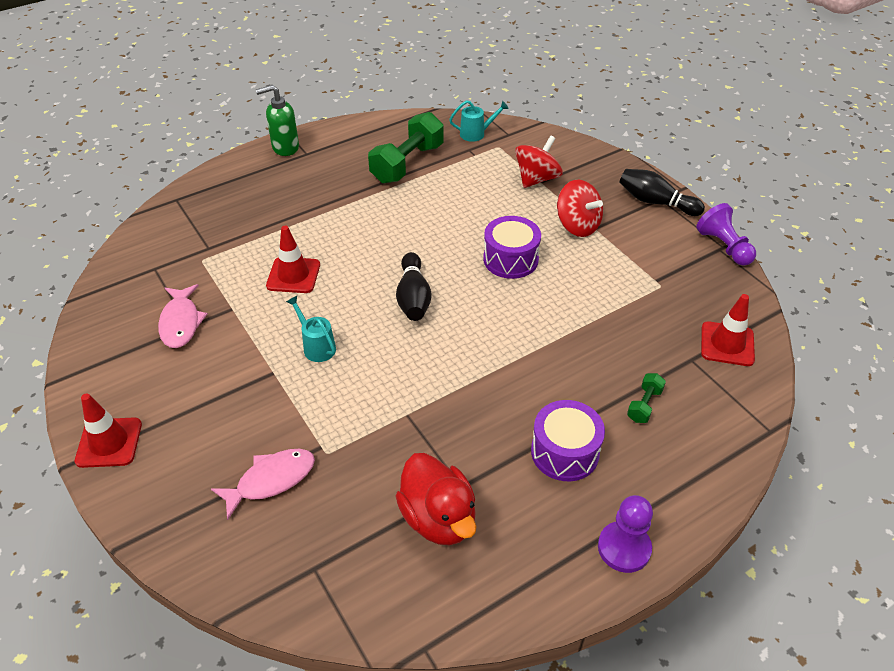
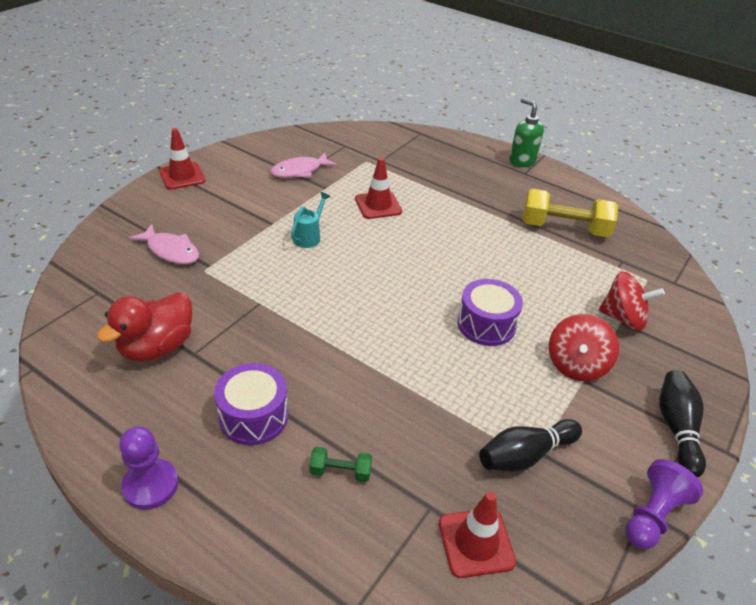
camera: 65 degrees right, 5 degrees down
(407, 163) = (564, 228): green dumbbell -> yellow dumbbell
(413, 297) = (394, 274): black bowling pin -> black bowling pin (525, 455)
(476, 134) = (651, 260): turquoise watering can -> none

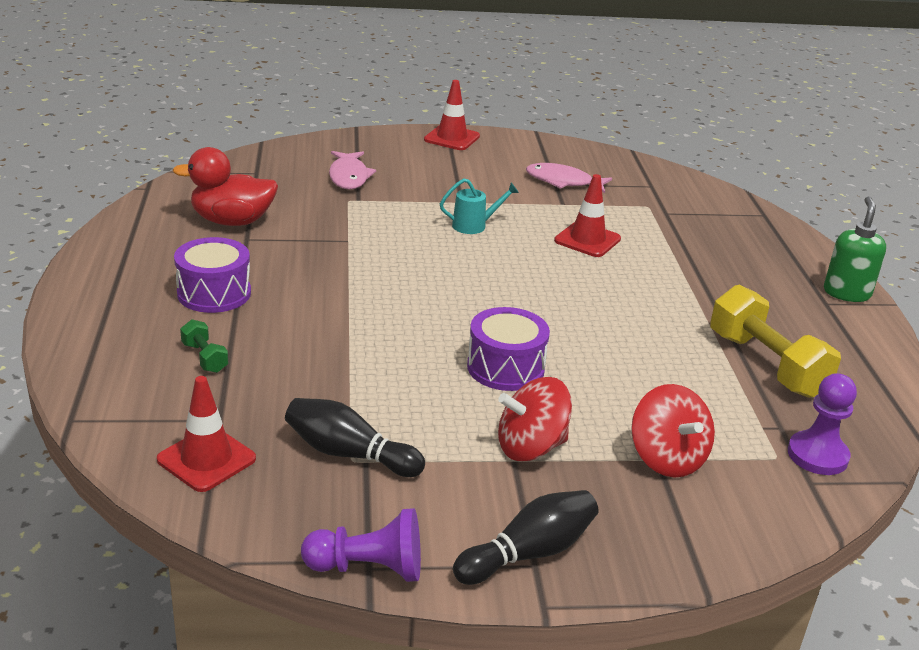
camera: 50 degrees right, 10 degrees down
(150, 485) = (95, 281): purple pawn -> purple pawn (817, 455)

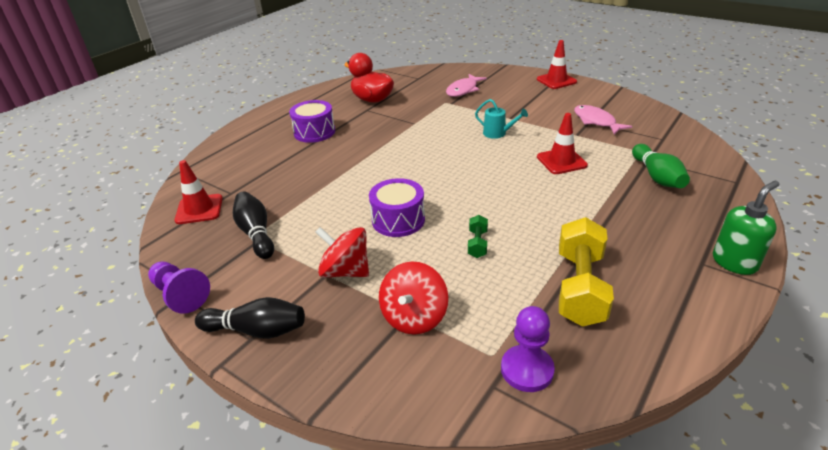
camera: 45 degrees right, 5 degrees up
(205, 358) = (267, 161): green dumbbell -> green dumbbell (477, 244)
(695, 230) = (657, 177): none -> green bowling pin

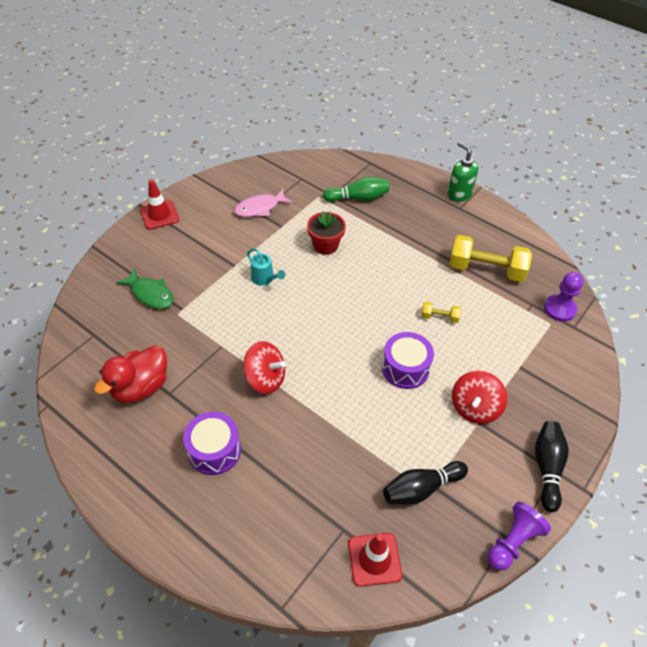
camera: 90 degrees left, 15 degrees up
(414, 317) = (522, 363): red spinning top -> red spinning top (265, 378)
(463, 90) = (150, 294): pink fish -> green fish
(477, 244) = (439, 317): green dumbbell -> yellow dumbbell
(498, 133) = (265, 279): turquoise watering can -> turquoise watering can turned 105 degrees clockwise
(561, 161) = (325, 245): red traffic cone -> red flower pot

